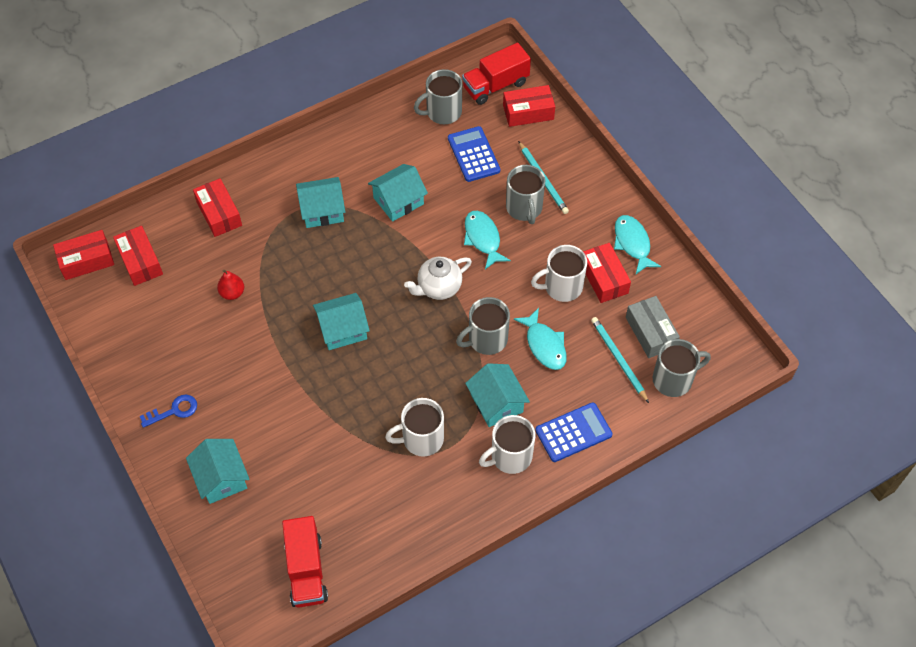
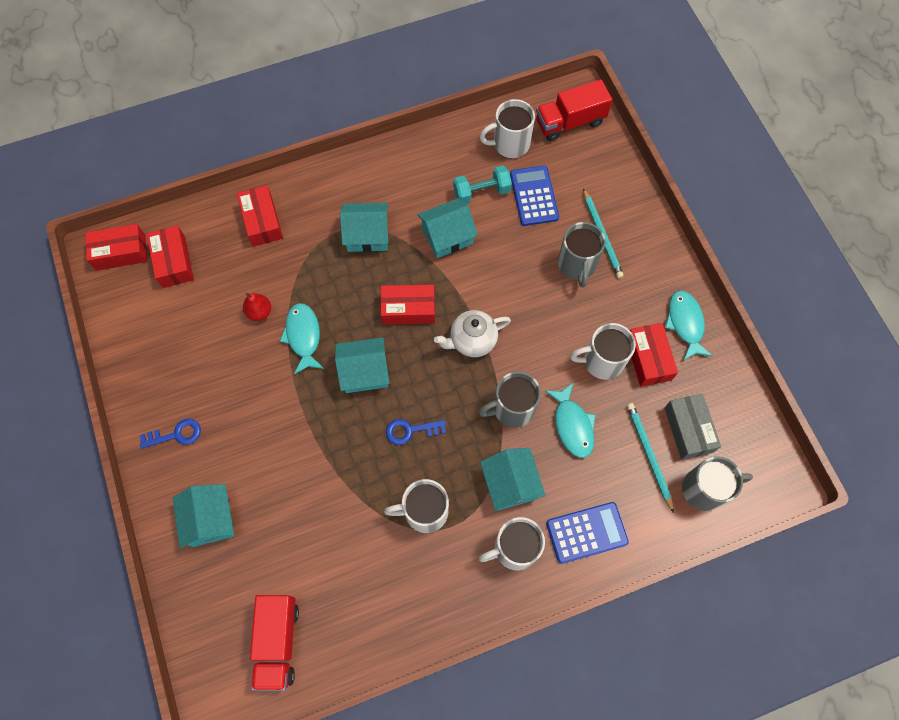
camera: 10 degrees right, 10 degrees up
(395, 373) = (410, 431): none -> blue key
(423, 158) = (481, 192): none -> turquoise dumbbell
(442, 112) = (510, 144): grey mug -> white mug
(483, 238) = (527, 292): turquoise fish -> turquoise fish (303, 336)
(528, 112) = (599, 157): red box -> red box (408, 309)

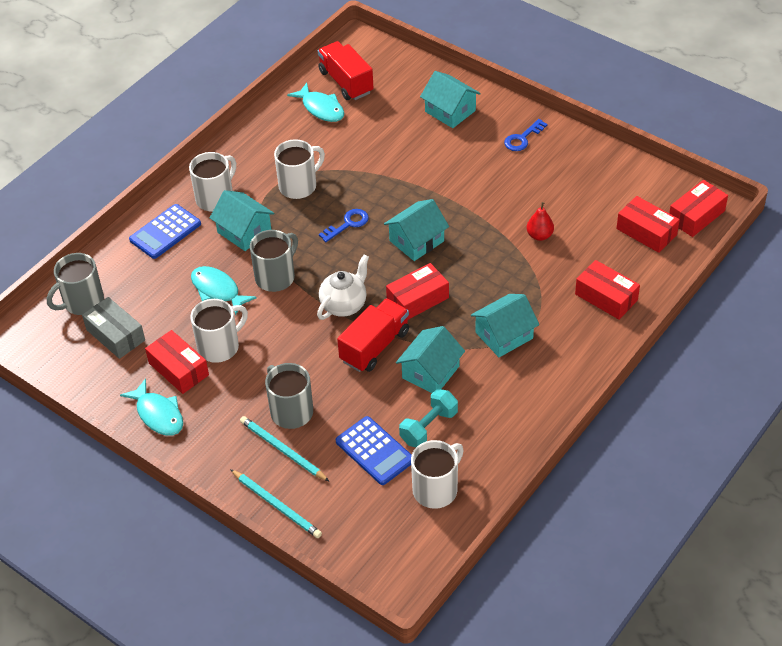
camera: 150 degrees right, 20 degrees down
(303, 336) = (488, 238): turquoise fish -> turquoise fish (321, 108)
(570, 122) = (389, 548): red truck -> red truck (374, 346)
(648, 455) = (141, 301): turquoise pencil -> turquoise pencil (277, 505)

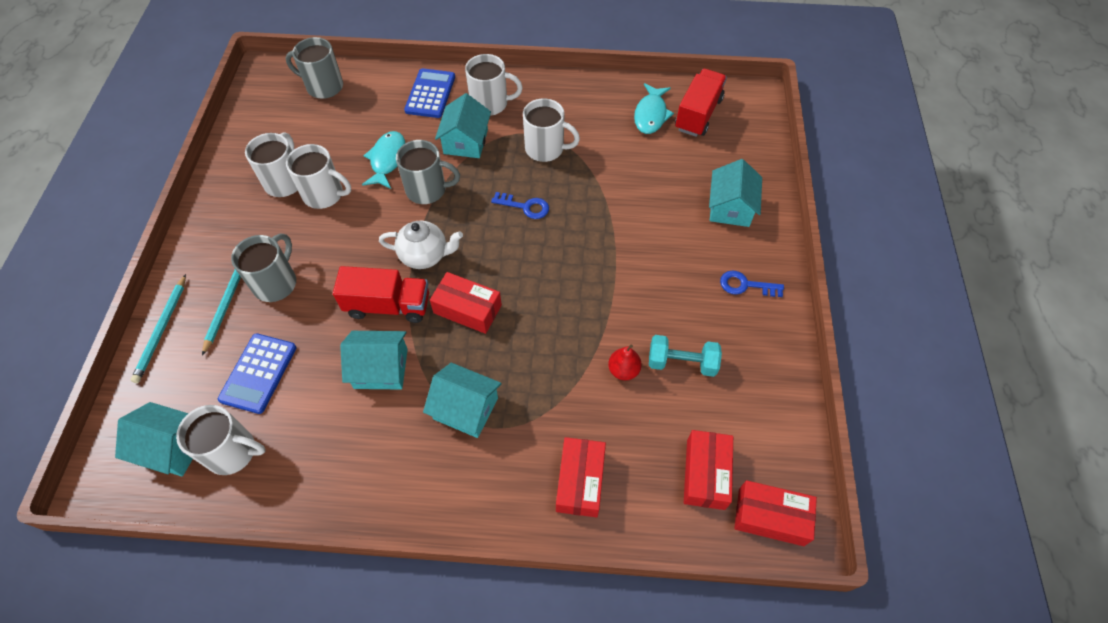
camera: 55 degrees right, 10 degrees up
(115, 335) = (300, 123): grey box -> none
(158, 414) = (229, 194): turquoise fish -> none
(165, 232) = (430, 94): blue calculator -> blue calculator turned 90 degrees clockwise
(178, 369) = (285, 181): red box -> white mug
(416, 241) = (541, 269): turquoise house -> turquoise house (173, 447)
(429, 427) = (309, 404): turquoise dumbbell -> turquoise dumbbell (681, 363)

